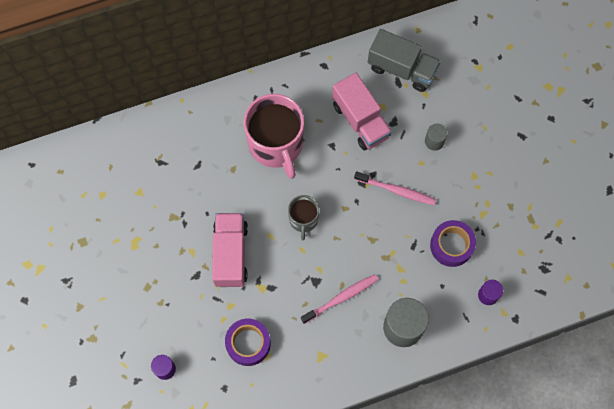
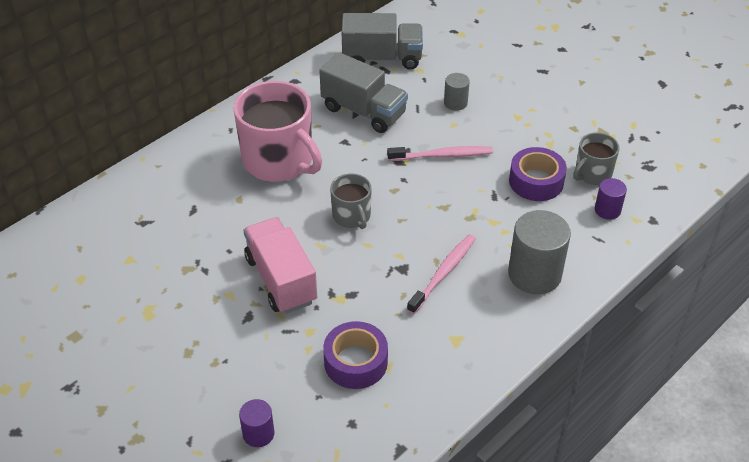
camera: 25 degrees left, 25 degrees down
(360, 120) = (363, 111): pink truck -> grey truck
(497, 256) = (592, 174): none -> grey mug

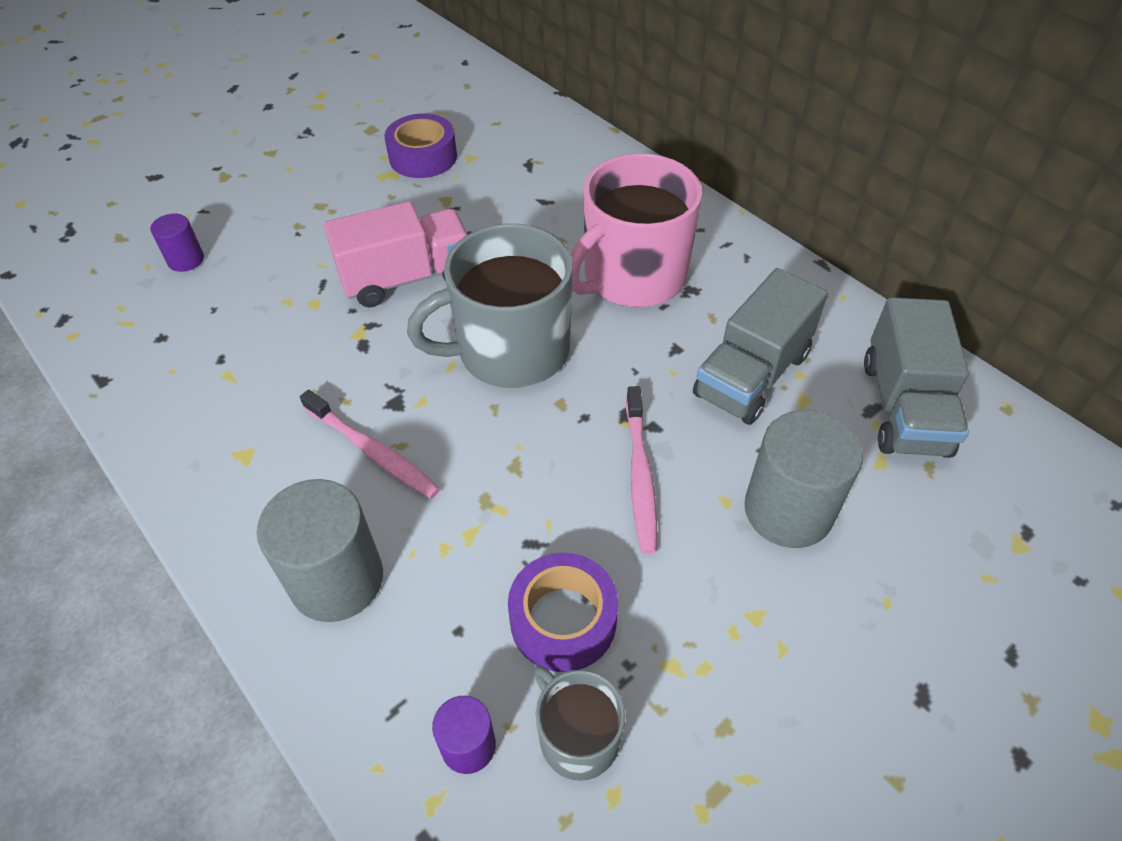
camera: 95 degrees right, 5 degrees up
(352, 216) = (510, 350): grey mug -> grey mug, size x1.92
(356, 362) = (249, 344): purple tape -> purple tape (423, 157)
(455, 103) = (788, 510): grey cylinder -> grey cylinder, size x1.92

